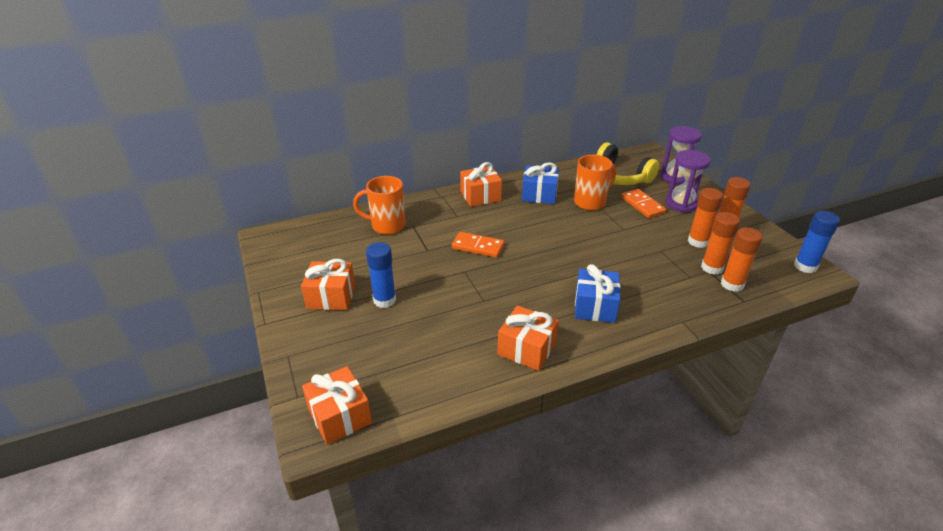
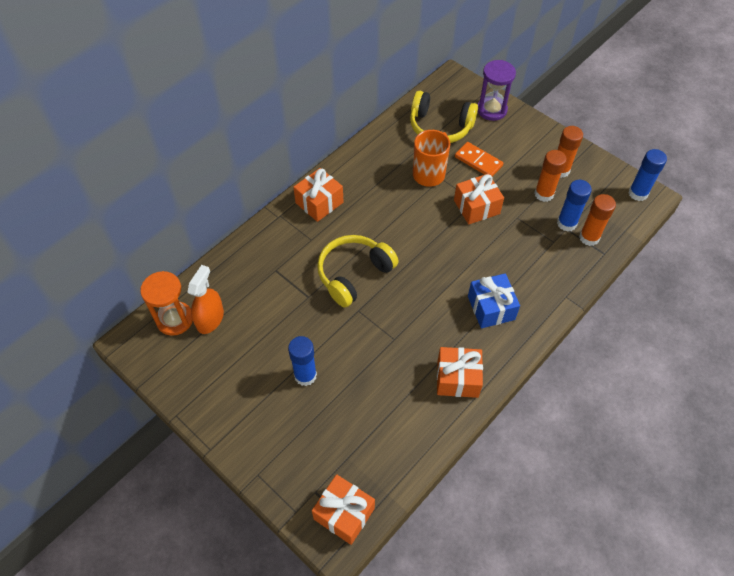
camera: 25 degrees left, 20 degrees up
(310, 233) = (175, 319): none -> orange hourglass
(331, 296) = (252, 392): orange gift -> orange gift (476, 207)
(337, 240) = (210, 319): none -> orange spray bottle
(386, 226) = (249, 280): orange mug -> none
(478, 247) = (354, 274): orange domino -> yellow headphones
(539, 194) = (376, 180): blue gift -> none
(681, 204) = (511, 147): purple hourglass -> none
(712, 268) = (566, 223): orange glue stick -> blue glue stick

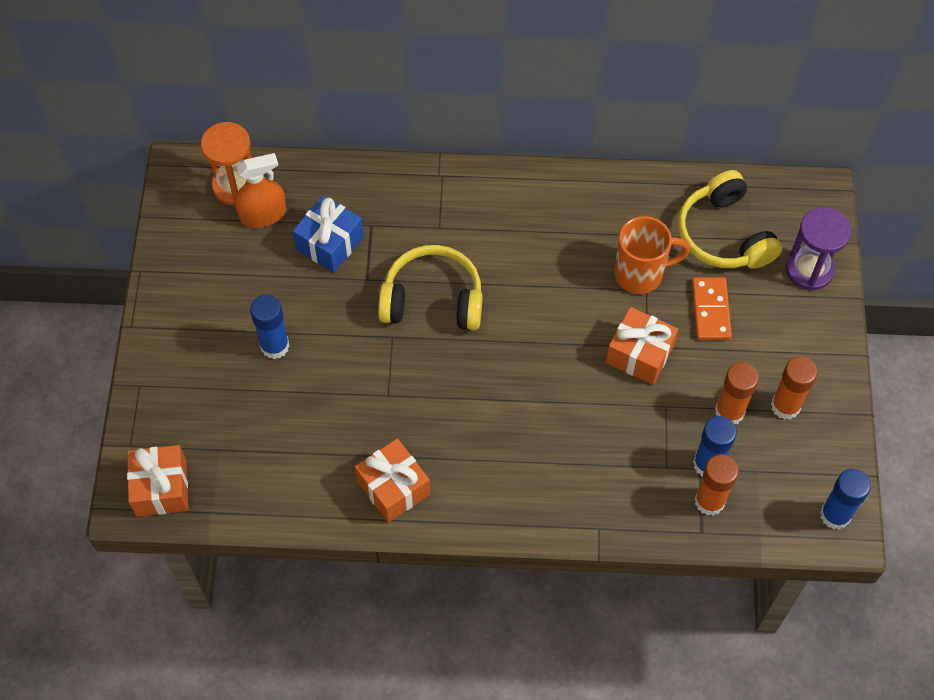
camera: 50 degrees right, 5 degrees up
(319, 202) = (494, 198): orange gift -> none
(491, 308) = (512, 461): blue gift -> blue gift (330, 243)

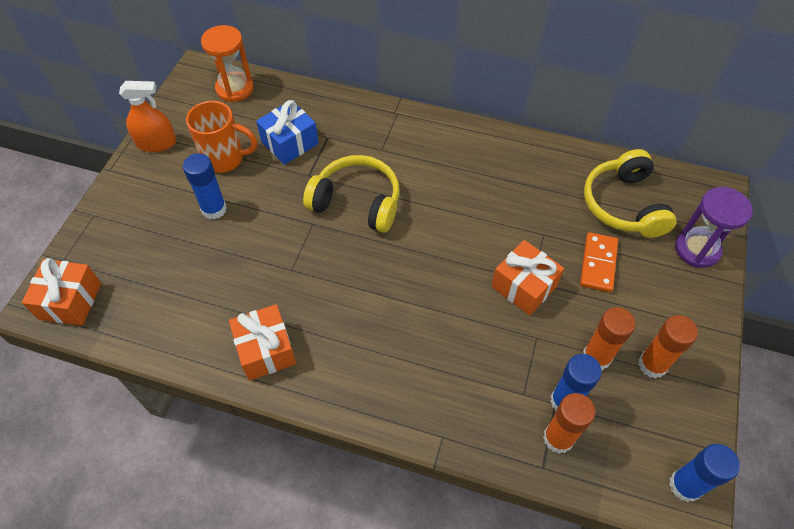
camera: 15 degrees right, 5 degrees down
(263, 214) = (246, 112): orange spray bottle -> orange spray bottle (156, 143)
(641, 274) = (542, 220): orange mug -> orange mug (225, 159)

